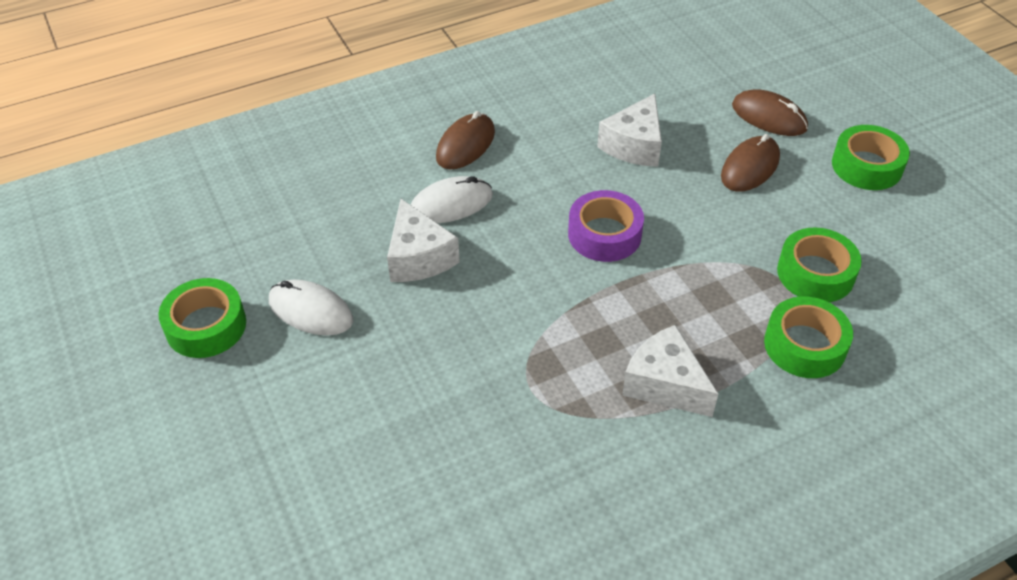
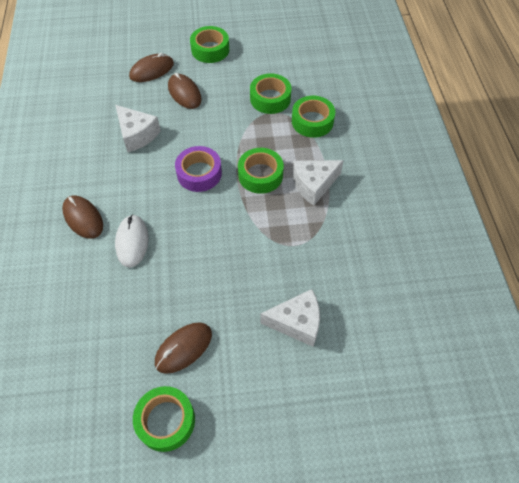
camera: 70 degrees left, 10 degrees up
(310, 311) = (183, 348): white mouse -> brown mouse
(418, 257) = (168, 273): white cheese -> white cheese (297, 322)
(644, 308) = (260, 175): none -> green tape

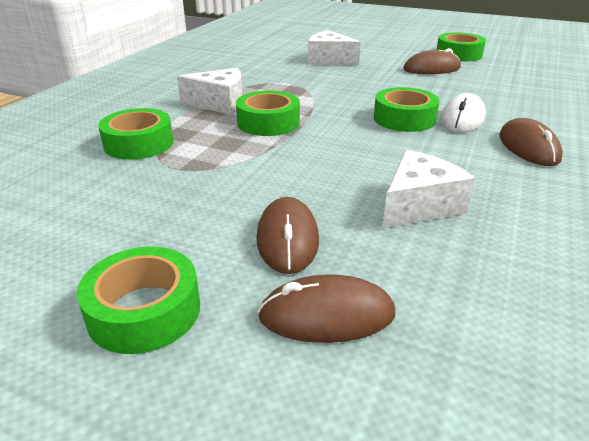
camera: 150 degrees left, 25 degrees down
(137, 135) = (418, 205): white cheese -> white cheese turned 60 degrees clockwise
(199, 173) = (344, 142): purple tape -> none
(270, 99) = (153, 182): green tape -> green tape (404, 119)

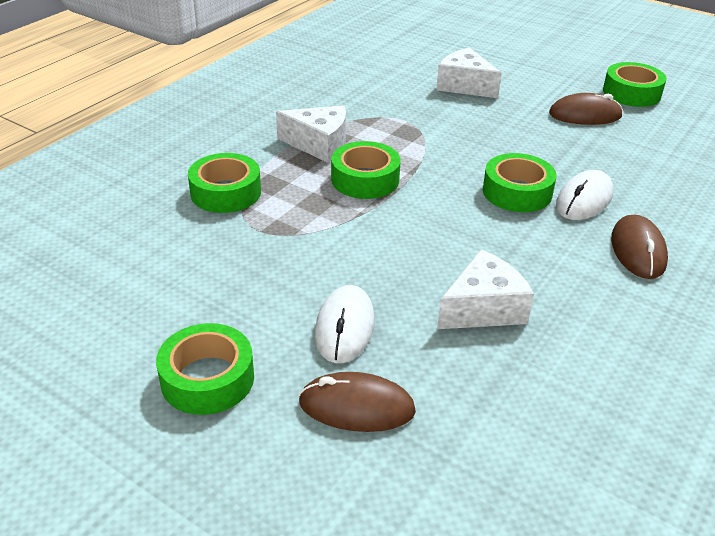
camera: 10 degrees right, 5 degrees up
(287, 239) = (344, 327): brown mouse -> white mouse

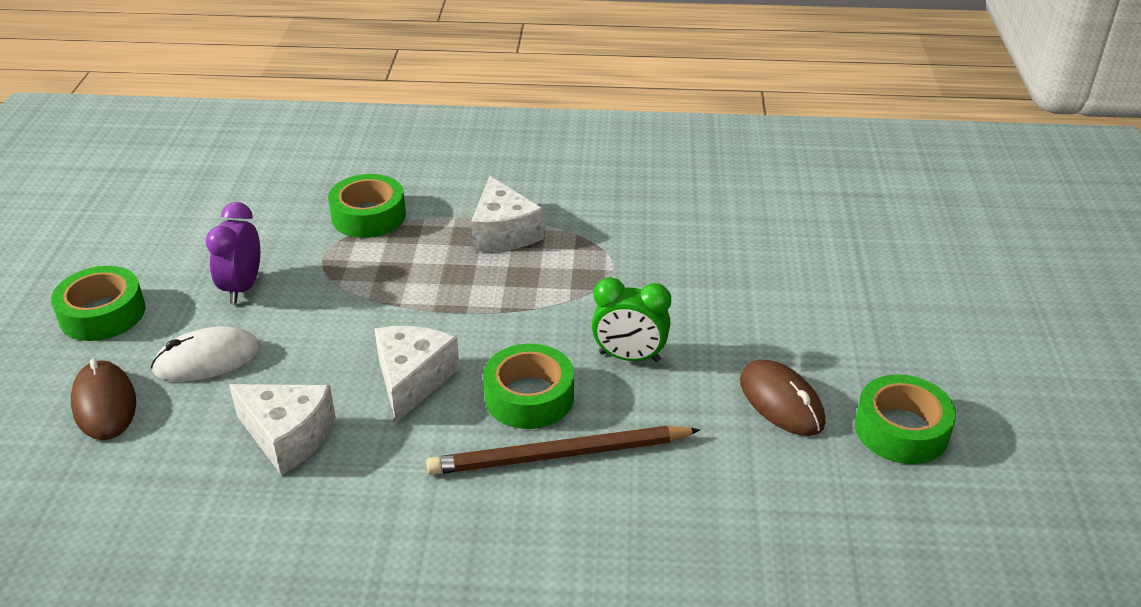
camera: 60 degrees right, 0 degrees up
(257, 282) = (242, 287): none -> purple clock
(365, 179) = (461, 285): green tape -> none
(464, 85) = (747, 281): white cheese -> white cheese (412, 380)
(505, 145) = (629, 357): none -> green clock
(584, 200) = (559, 455): white mouse -> brown pencil
(638, 250) = (480, 528): brown mouse -> none

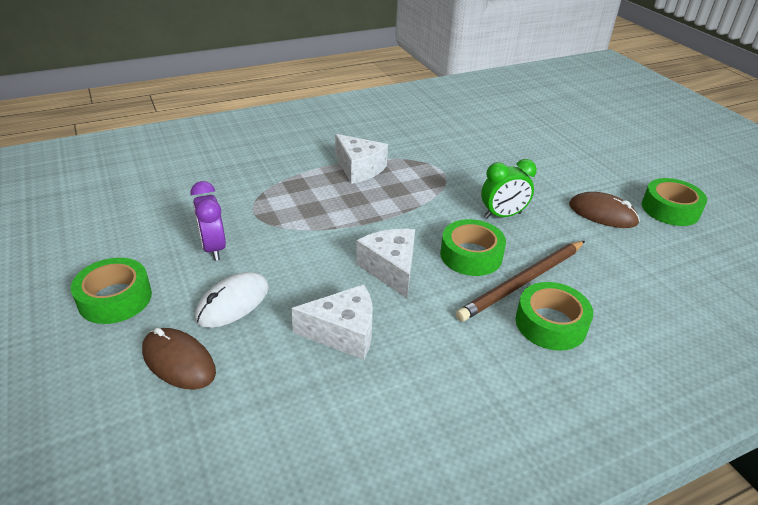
camera: 30 degrees left, 0 degrees up
(368, 216) = (261, 181): green tape -> green tape (550, 324)

